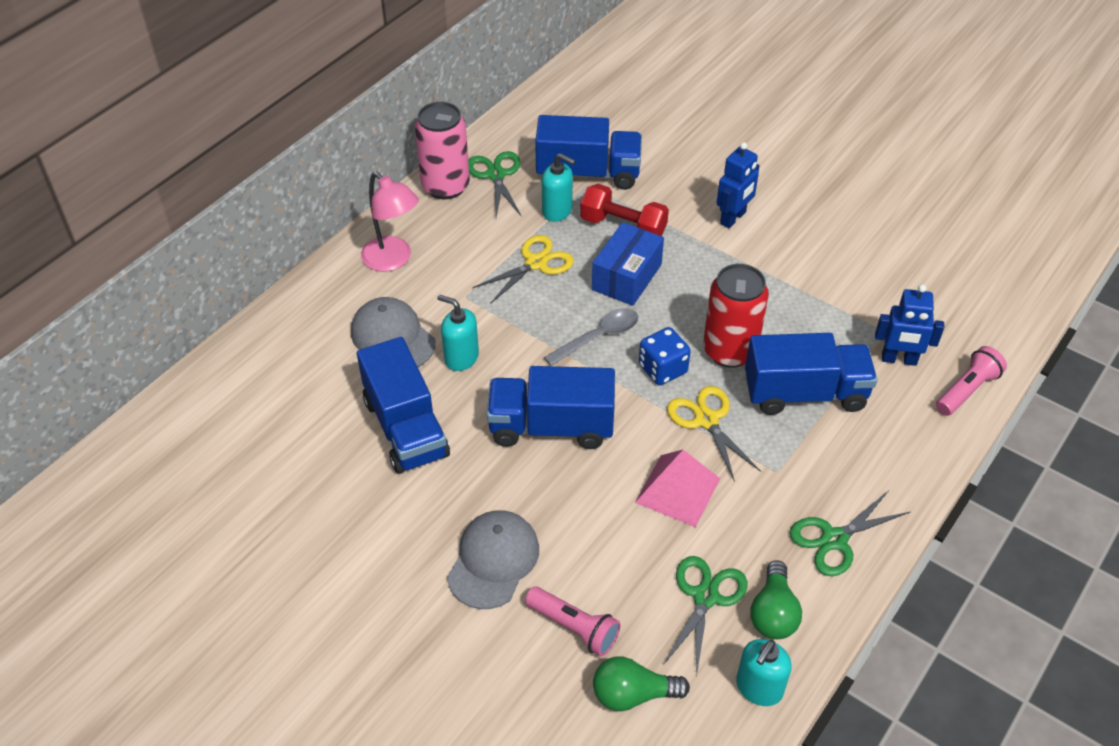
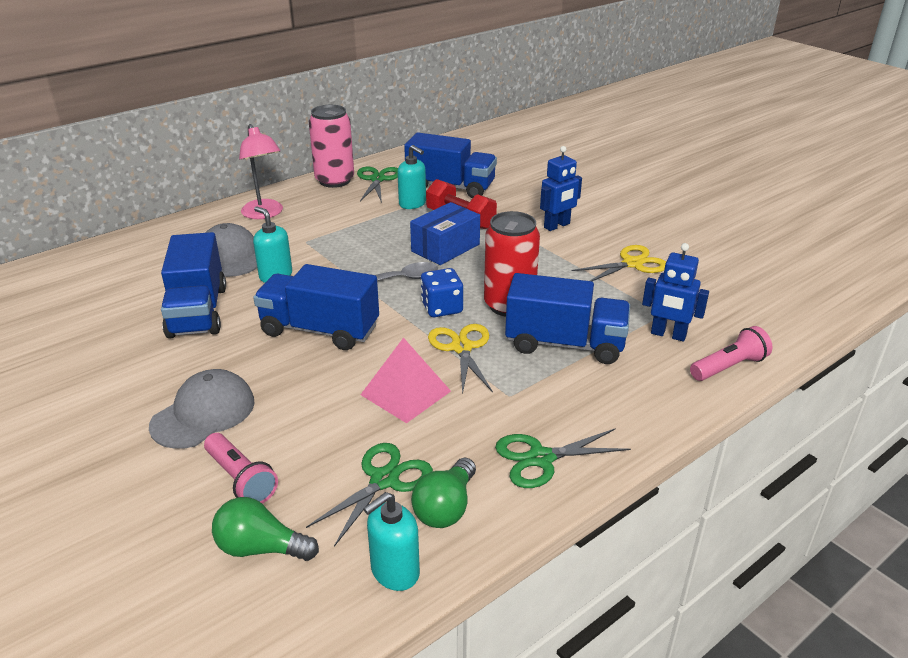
camera: 15 degrees right, 15 degrees down
(536, 263) = (375, 230): yellow scissors -> yellow scissors (632, 264)

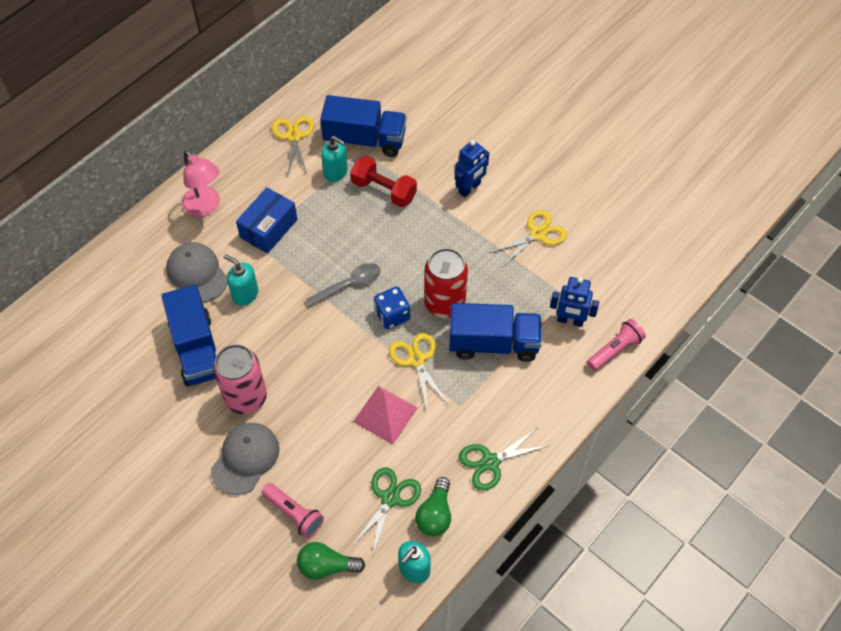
camera: 10 degrees left, 25 degrees up
(320, 330) = (302, 356): blue truck -> none
(335, 180) = (253, 144): pink can -> pink can (246, 397)
(377, 179) = (294, 136): green scissors -> yellow scissors
(445, 248) = (379, 234): blue box -> blue box (269, 228)

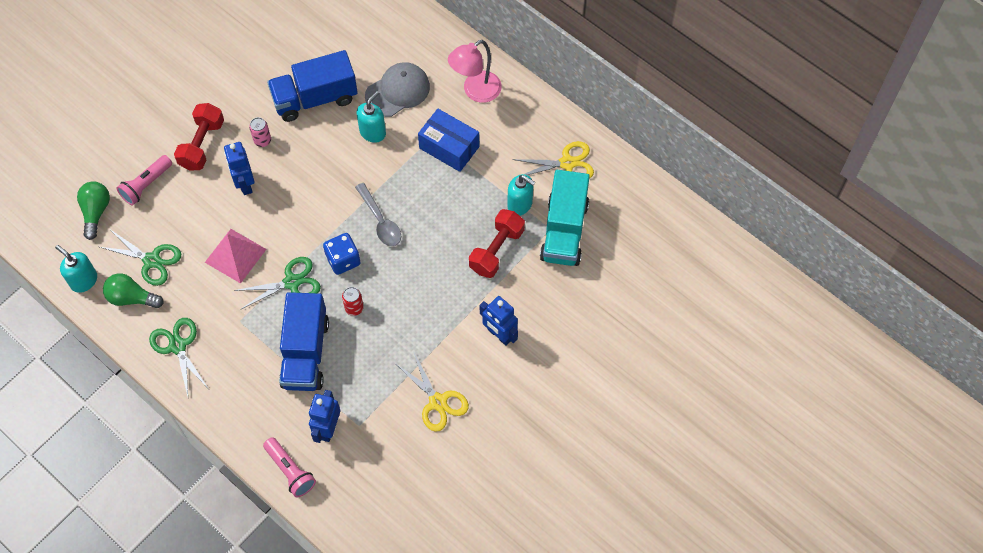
camera: 90 degrees right, 5 degrees up
(245, 459) = (202, 144): grey cap -> red dumbbell
(246, 397) = (262, 140): pink can -> pink can, size x0.45
(299, 411) = (245, 184): none -> blue robot
(336, 172) = (520, 204): turquoise soap dispenser -> turquoise soap dispenser turned 90 degrees counterclockwise
(365, 140) = (564, 231): blue truck -> turquoise truck
(416, 360) = (291, 282): yellow scissors -> green scissors
(444, 304) = (354, 308): red can -> red can, size x0.45

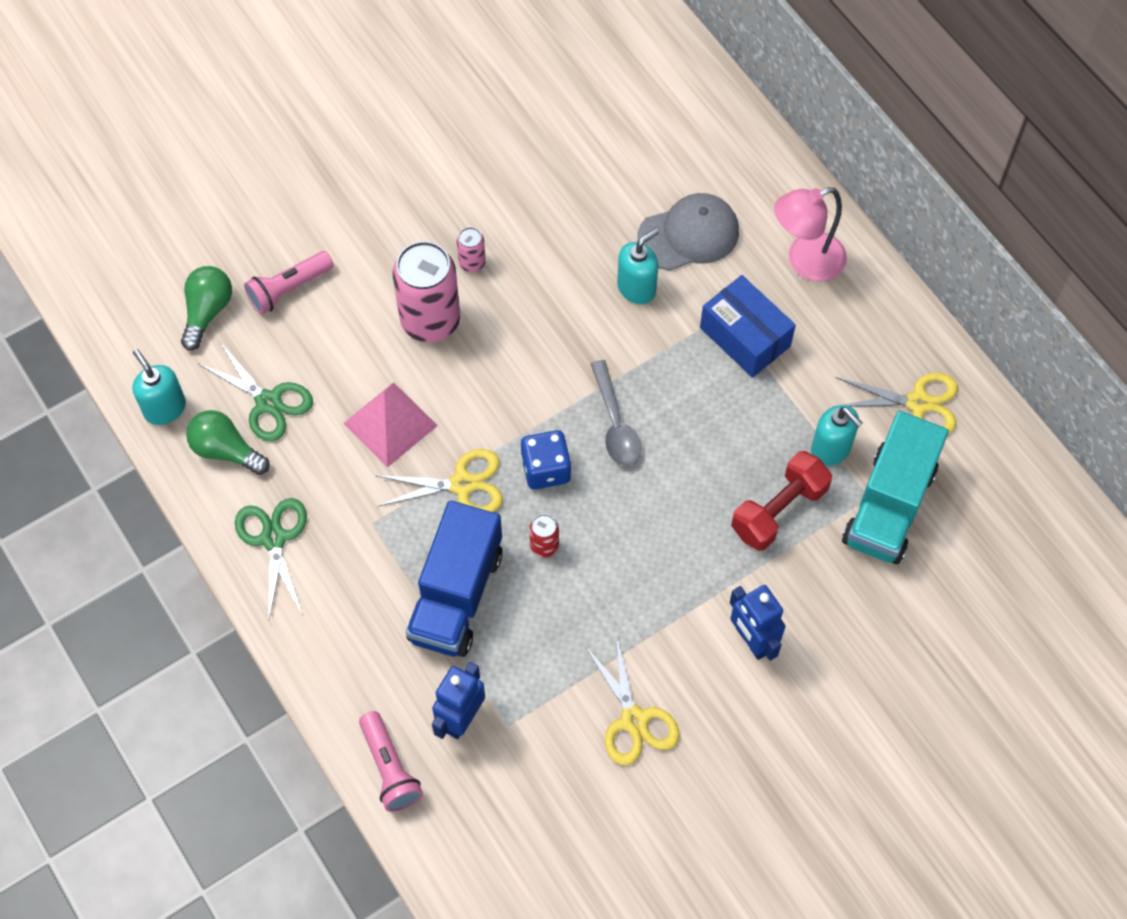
camera: 15 degrees right, 0 degrees up
(202, 144) = (383, 248): red dumbbell -> none
(245, 184) = (430, 321): blue robot -> pink can
(291, 282) = (462, 484): green scissors -> yellow scissors
(315, 98) = (564, 217): blue truck -> none

